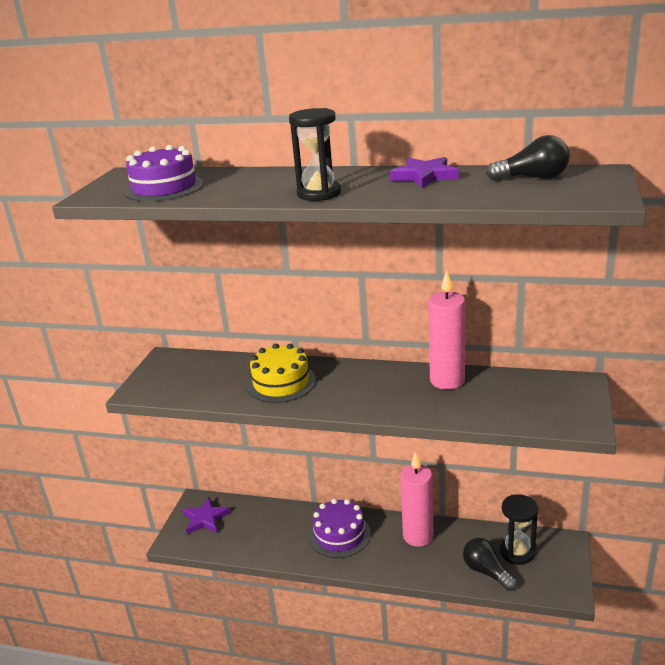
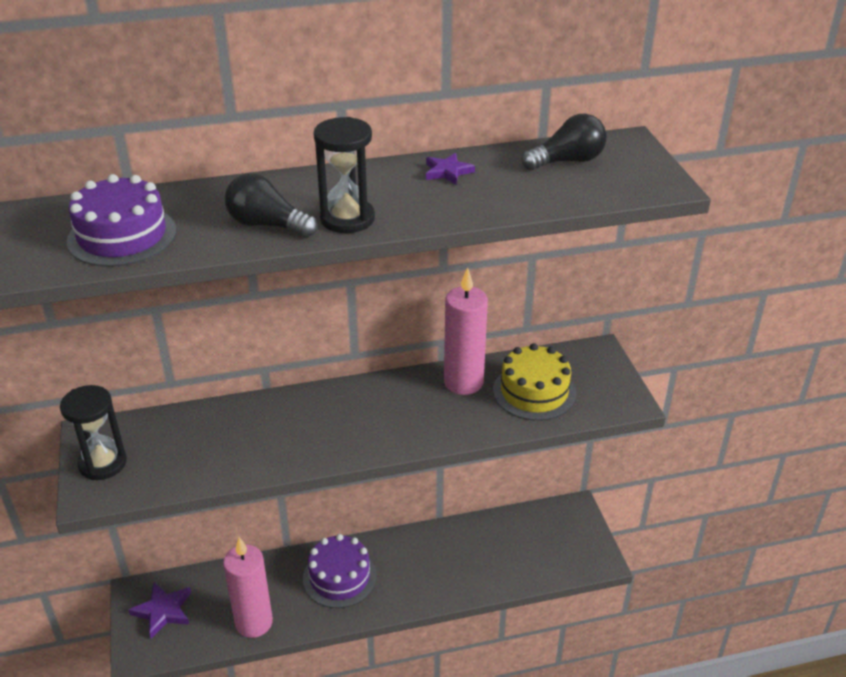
camera: 30 degrees left, 10 degrees up
(281, 383) = (275, 433): yellow cake -> yellow cake (534, 392)
(418, 536) = (426, 550): pink candle -> pink candle (254, 622)
(424, 176) = (447, 172): purple star -> purple star, size x0.64
(486, 572) = (515, 567): black light bulb -> black light bulb (267, 225)
(517, 552) = (534, 535): black hourglass -> black hourglass (102, 463)

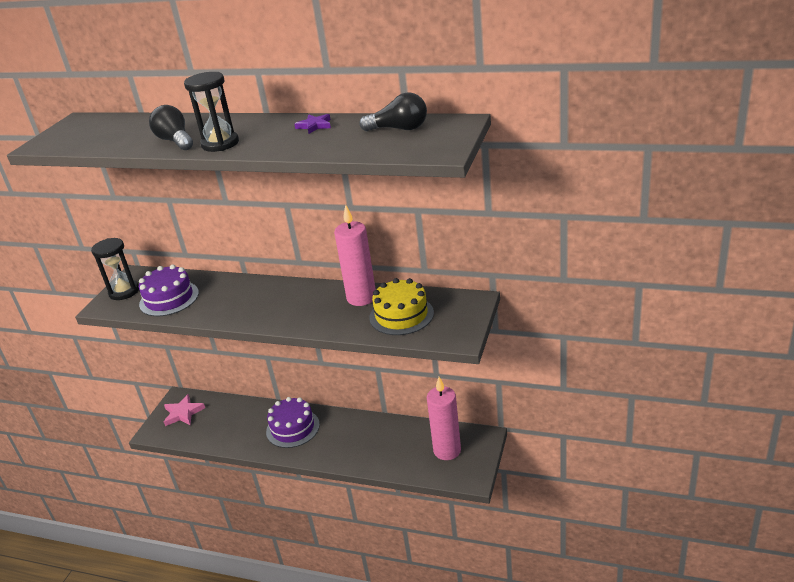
camera: 35 degrees right, 5 degrees down
(122, 236) = (102, 136): purple cake -> purple cake (169, 298)
(163, 611) = (183, 413): purple star -> pink star
(254, 622) = (224, 437): pink candle -> pink candle (447, 450)

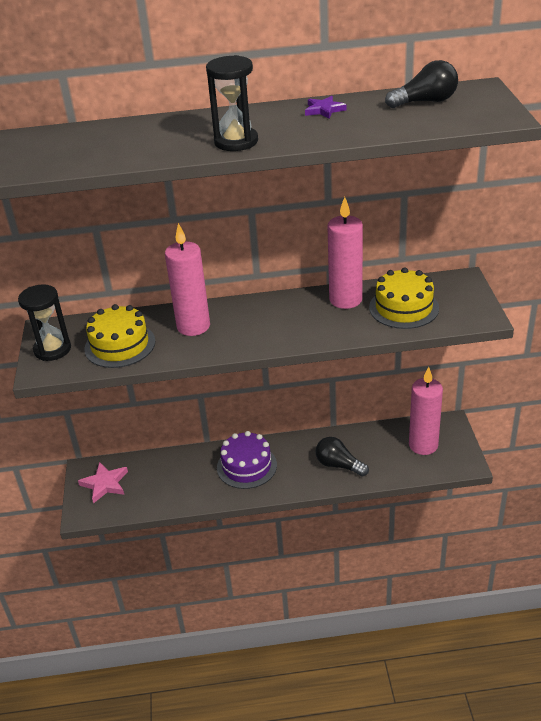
camera: 25 degrees left, 5 degrees up
(169, 298) = (120, 345): purple cake -> yellow cake
(175, 141) = (172, 146): black light bulb -> black light bulb (339, 465)
(231, 295) = (193, 326): none -> pink candle

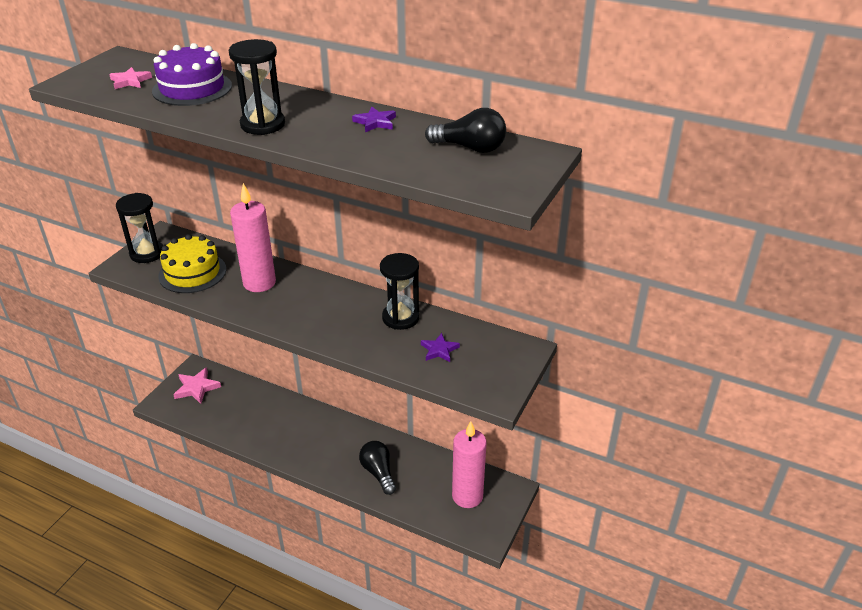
camera: 30 degrees right, 0 degrees up
(46, 153) = (130, 81): none -> pink star
(246, 466) = (308, 431): purple cake -> purple cake (192, 88)
(345, 300) = (400, 318): pink candle -> black hourglass
(403, 308) = (439, 350): yellow cake -> purple star

